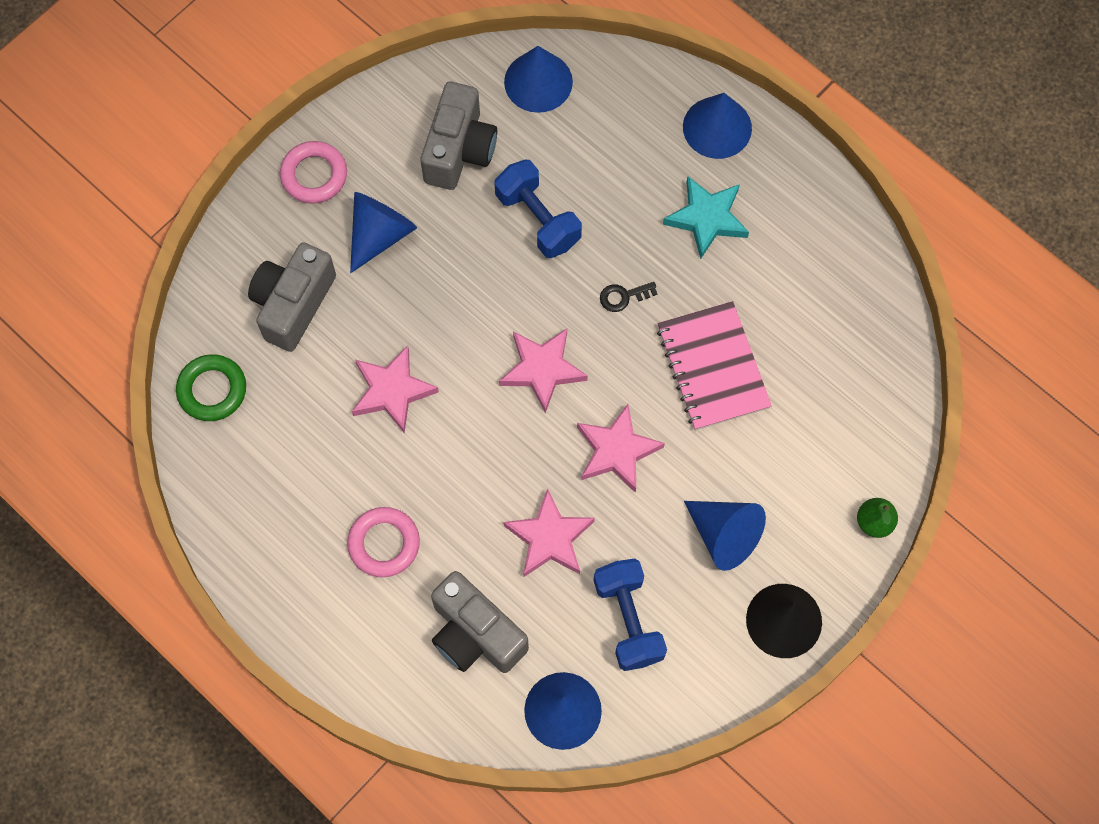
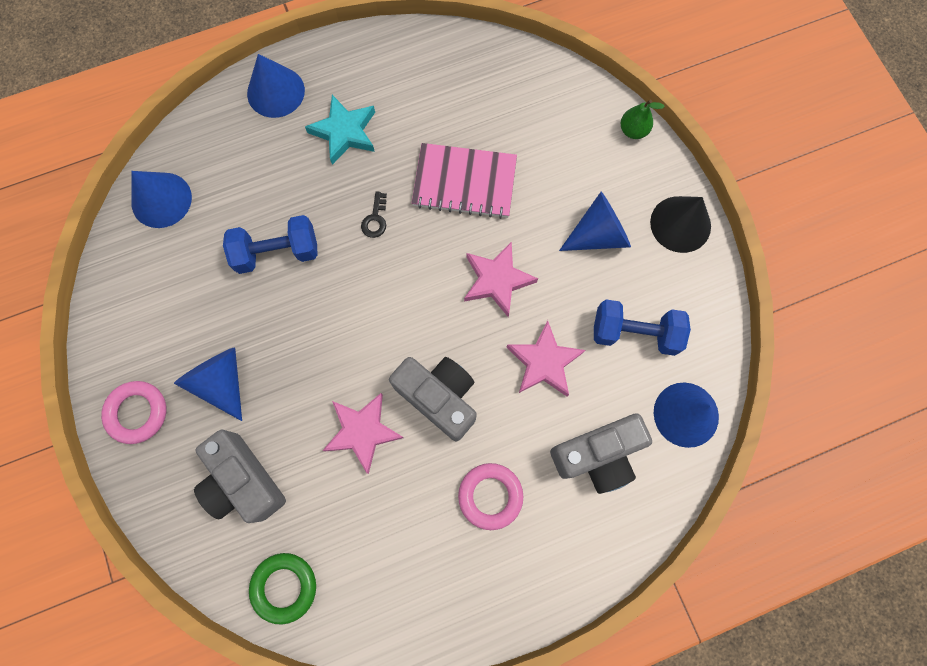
camera: 65 degrees left, 5 degrees up
(459, 150) = (184, 285): grey camera -> grey camera (439, 397)
(542, 369) = (404, 305): pink star -> none

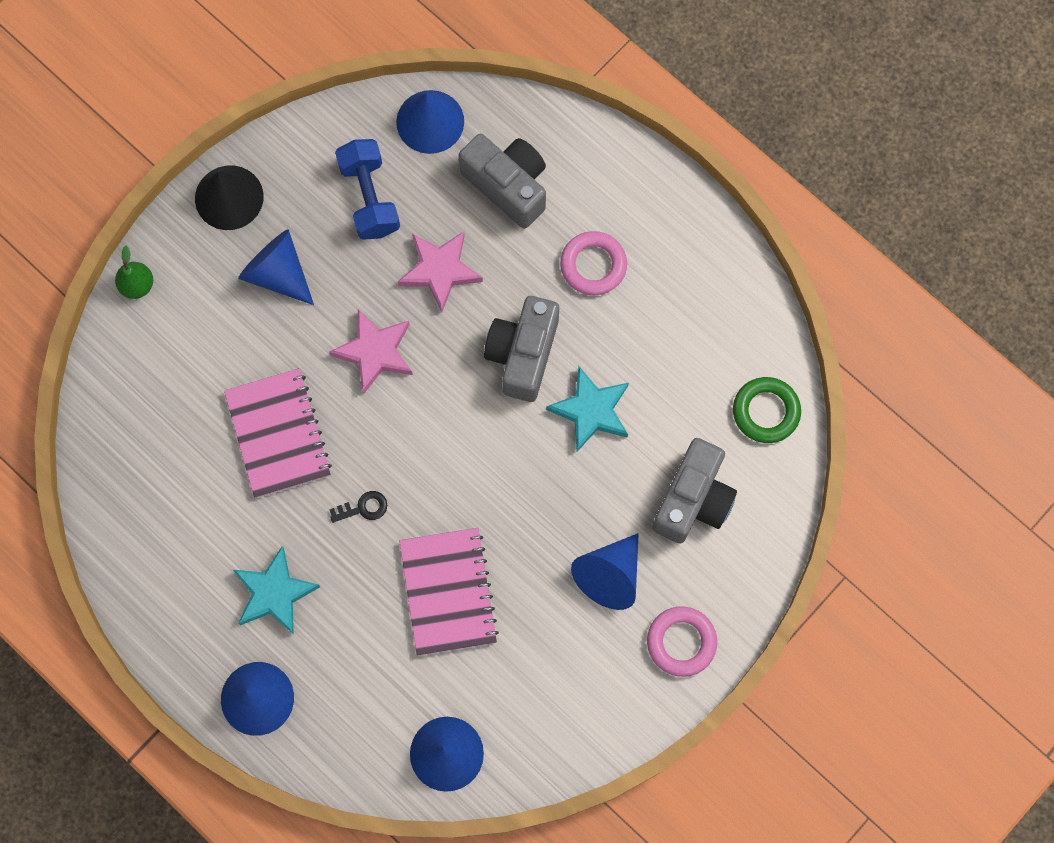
camera: 115 degrees left, 0 degrees up
(277, 252) = (448, 592): blue dumbbell -> pink notebook
(363, 431) = (591, 411): pink star -> turquoise star

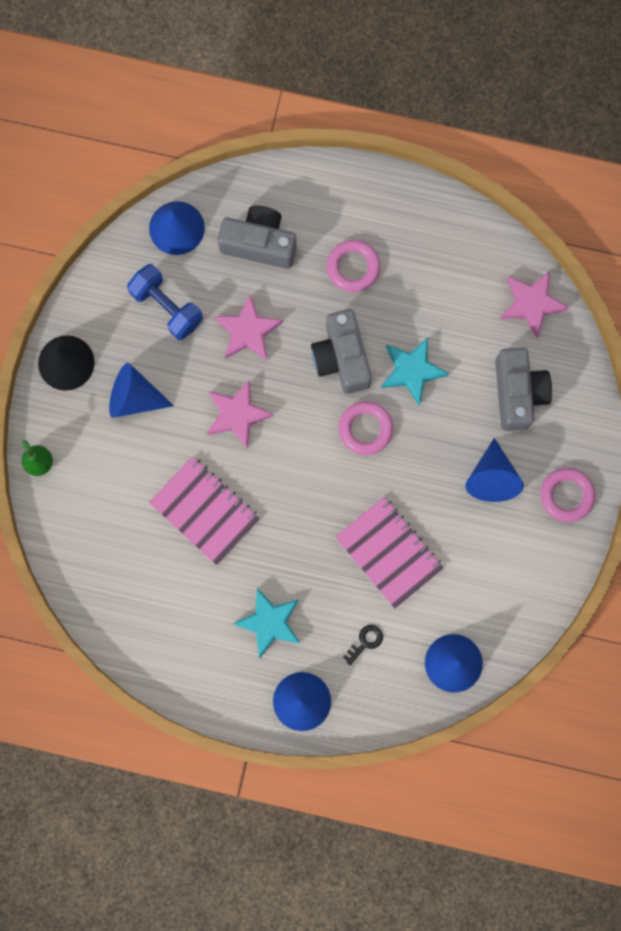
camera: 30 degrees left, 5 degrees up
(363, 508) = (295, 528): black key -> black key (365, 642)
(503, 444) = (365, 429): none -> pink ring
(766, 411) = (531, 304): green ring -> pink star

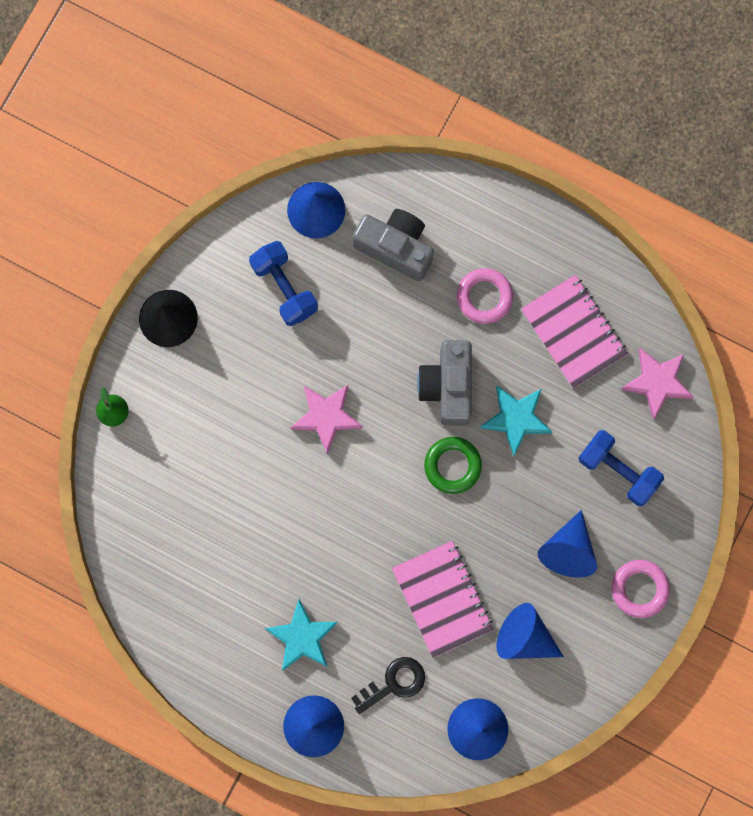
camera: 15 degrees right, 0 degrees up
(134, 397) = (227, 371): blue cone -> blue cone (524, 637)
(205, 511) = (267, 506): pink notebook -> pink notebook (573, 332)
(248, 331) = (360, 334): pink star -> none
(365, 429) = (452, 466): pink ring -> green ring
(365, 642) = (394, 683): black key -> black key, size x1.59
(518, 393) = (618, 470): grey camera -> blue dumbbell

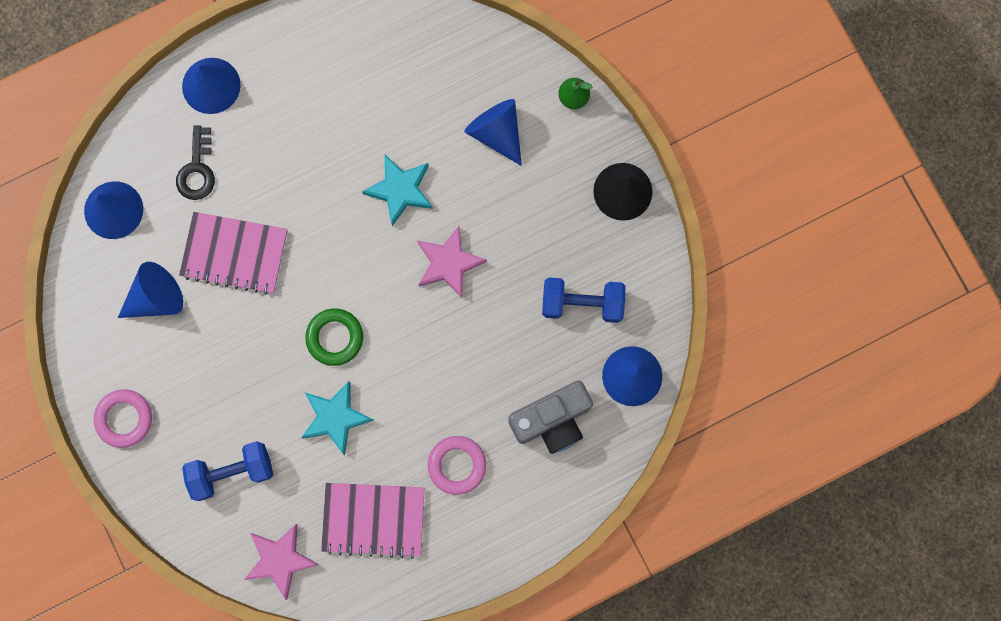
camera: 125 degrees right, 0 degrees up
(302, 637) = (285, 123): turquoise star -> turquoise star (400, 190)
(448, 386) = (403, 380): grey camera -> none
(568, 550) = (198, 383): blue cone -> blue cone (496, 132)

